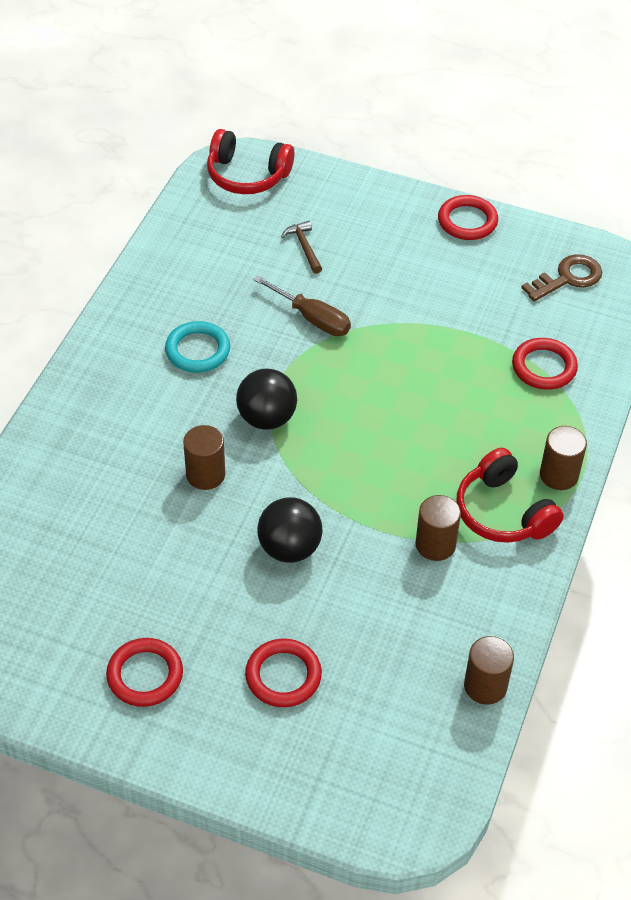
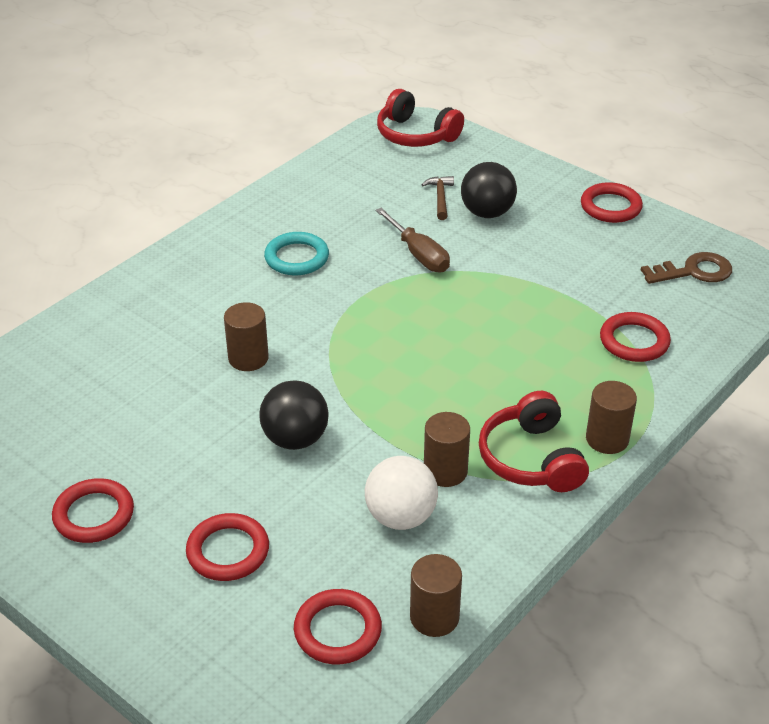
camera: 20 degrees right, 10 degrees down
(267, 418) = (332, 325): black ball -> black ball (487, 213)
(411, 722) = (337, 630): none -> red ring
(416, 600) = (400, 517): none -> white ball

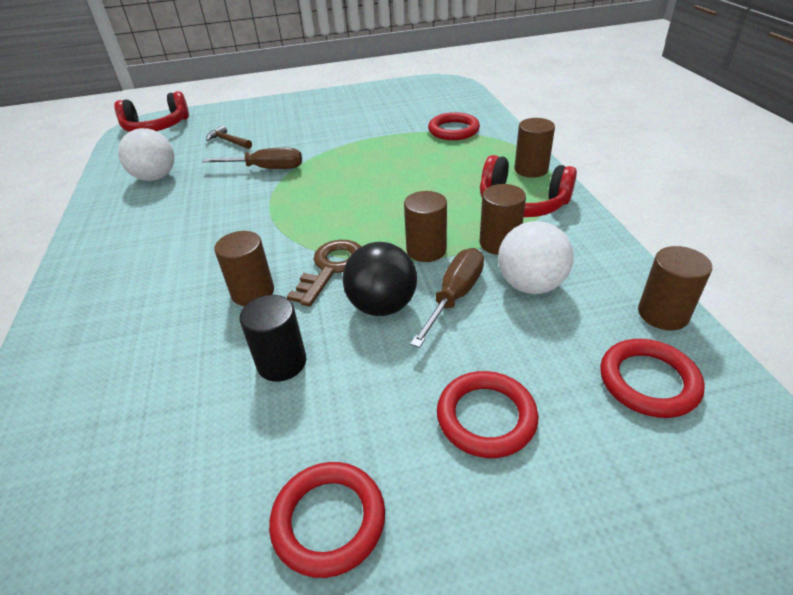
camera: 50 degrees left, 0 degrees up
(193, 419) = (282, 363): none -> black cylinder
(296, 258) = (182, 219): turquoise ring -> none
(337, 198) = (156, 177): none -> white ball
(343, 476) = (454, 297): none -> brown screwdriver
(391, 428) = (426, 250): none -> brown cylinder
(487, 213) = (270, 132): black ball -> none
(610, 207) = (331, 96): red ring -> none
(693, 271) = (419, 95): brown key -> brown key (331, 268)

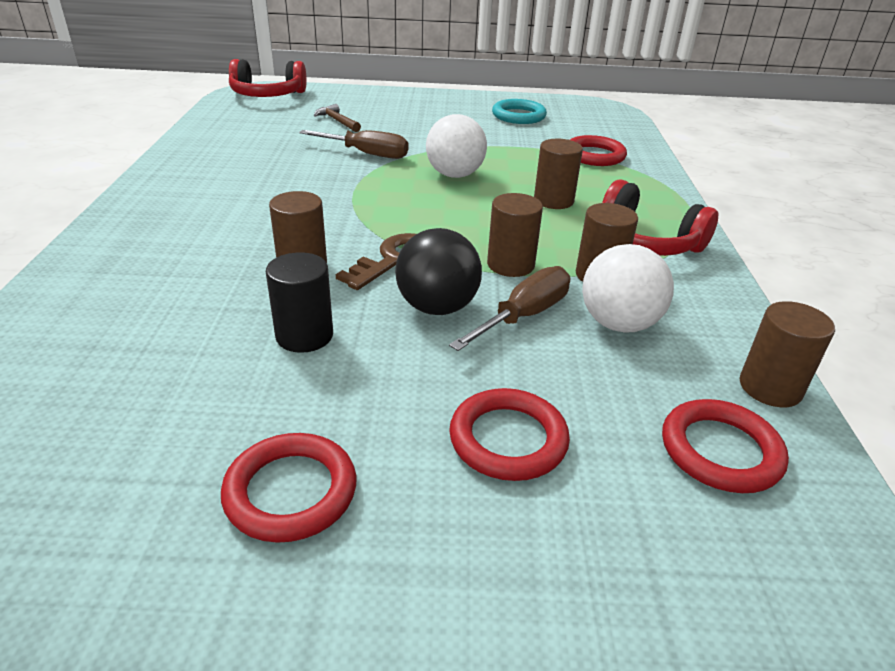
camera: 10 degrees right, 5 degrees down
(156, 177) = (247, 140): white ball -> white ball (455, 175)
(379, 105) = (518, 116): none -> turquoise ring
(531, 169) = (670, 211): brown cylinder -> brown cylinder (553, 200)

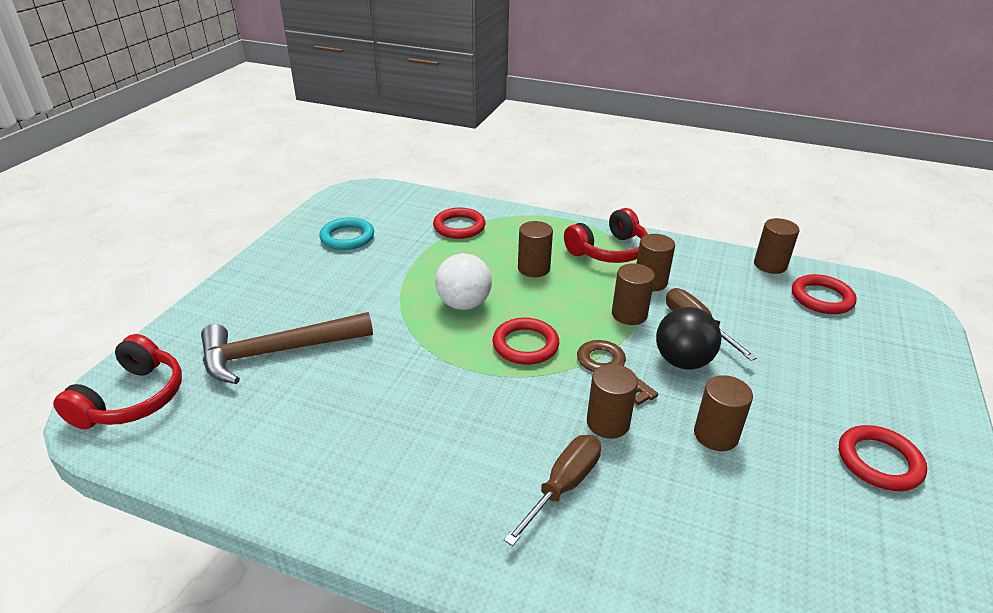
camera: 70 degrees left, 0 degrees up
(304, 336) = (715, 435): black cylinder -> brown cylinder
(337, 121) = (277, 352): brown hammer -> brown hammer, size x2.21
(366, 154) = (386, 347): brown screwdriver -> brown screwdriver (563, 486)
(508, 439) = (821, 364): red ring -> red ring (525, 345)
(618, 324) = (708, 292): white ball -> none

